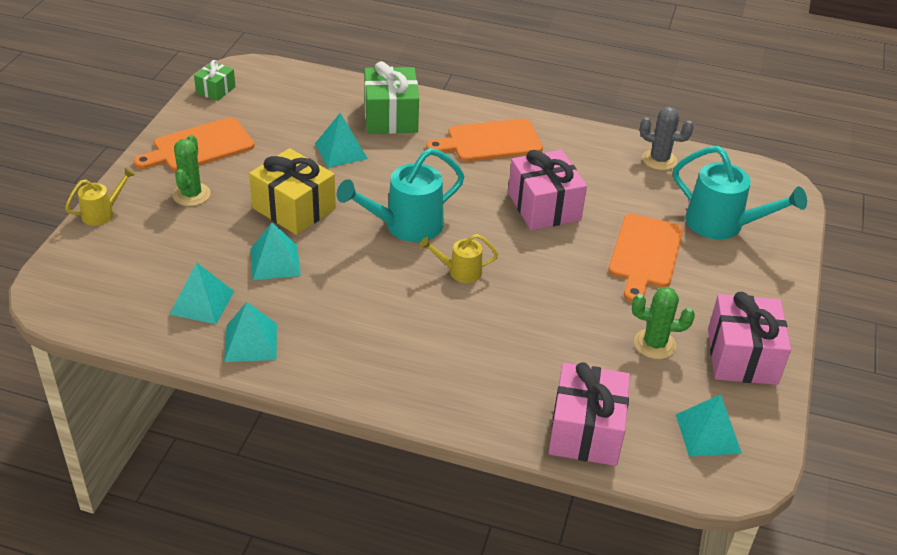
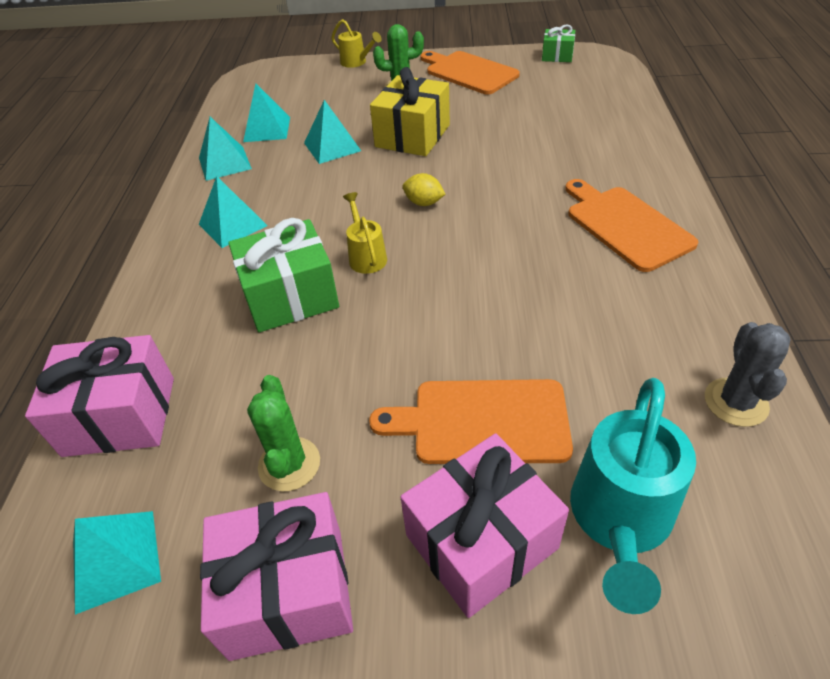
camera: 80 degrees right, 5 degrees up
(341, 151) = (520, 136): turquoise pyramid -> turquoise pyramid (232, 225)
(390, 117) = (606, 149): green gift -> green gift (290, 296)
(405, 226) = (424, 203): turquoise watering can -> yellow lemon
(544, 206) = (526, 297): pink gift -> pink gift (481, 541)

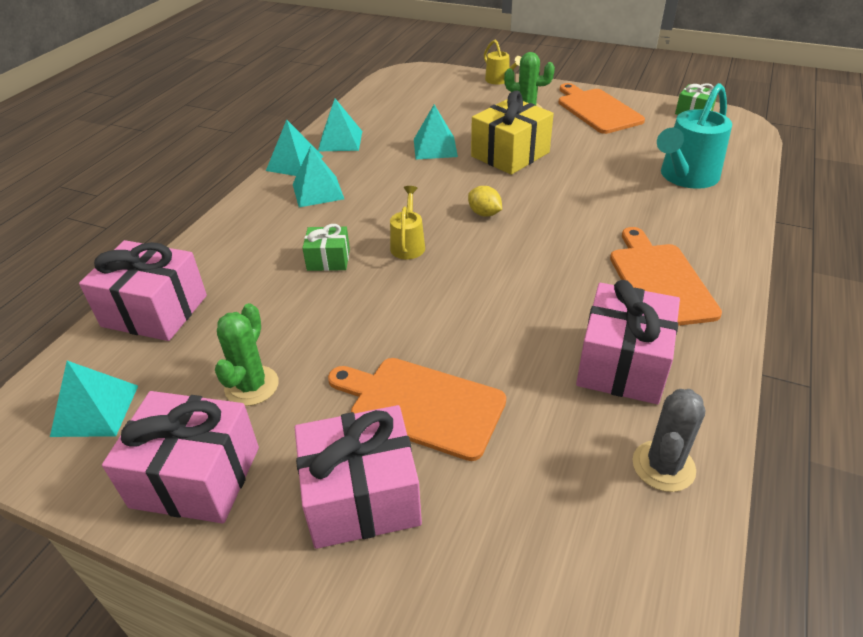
camera: 20 degrees right, 5 degrees down
(267, 129) = (390, 121): turquoise pyramid -> turquoise pyramid (295, 163)
(290, 296) = (328, 259): green gift -> green gift, size x0.54
(619, 520) = (487, 524): turquoise watering can -> turquoise watering can (685, 177)
(642, 316) = (622, 364): none -> pink gift

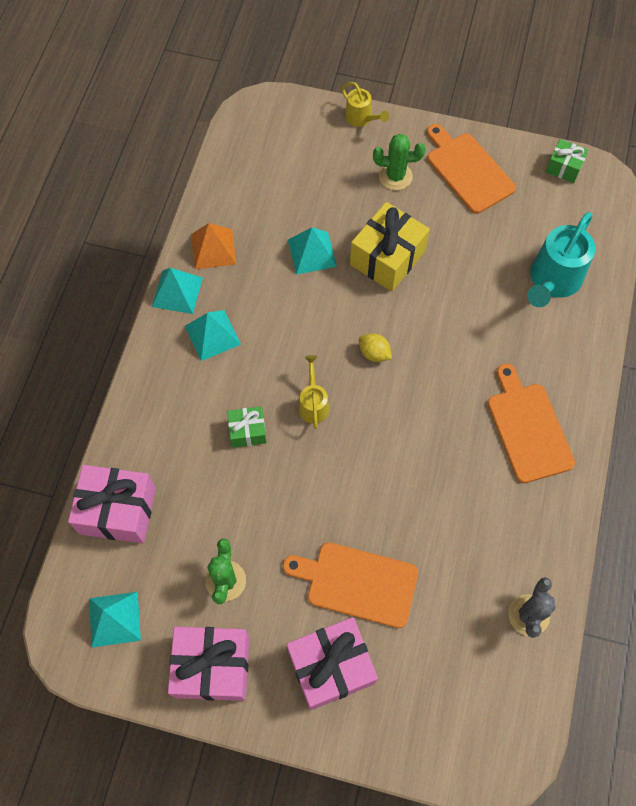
camera: 10 degrees left, 25 degrees up
(340, 141) = (213, 249): turquoise pyramid -> orange pyramid
(622, 364) = (499, 524): pink gift -> none

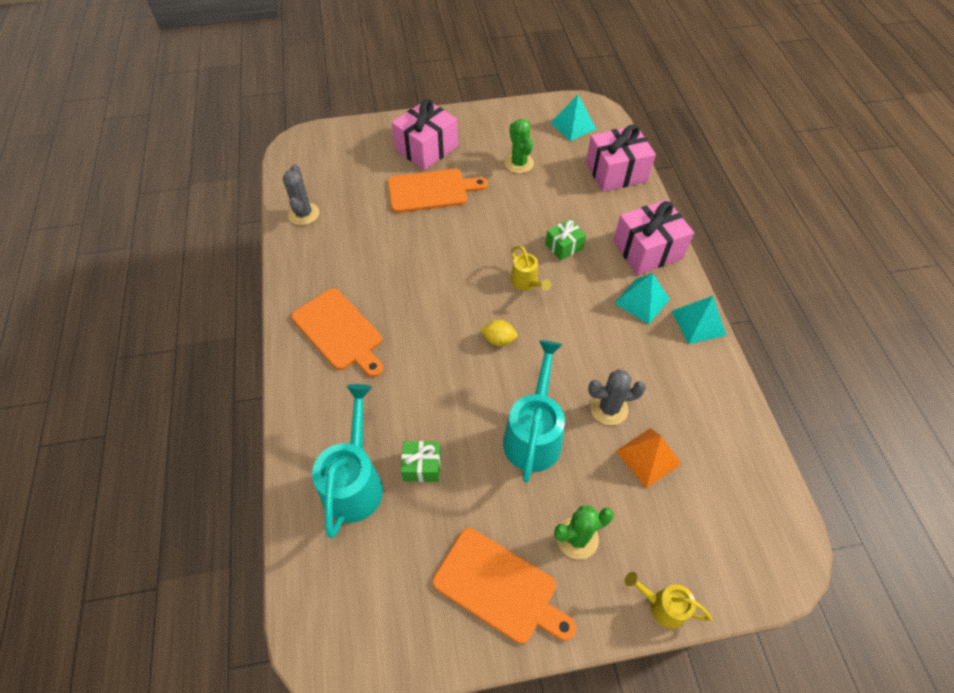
camera: 155 degrees right, 10 degrees down
(212, 667) = (499, 126): pink gift -> pink gift (647, 250)
(213, 249) = (700, 373): orange pyramid -> orange pyramid (648, 457)
(312, 252) = (609, 408): turquoise pyramid -> grey cactus
(387, 258) = (534, 434): yellow gift -> turquoise watering can
(564, 167) = (382, 650): green gift -> green gift (422, 466)

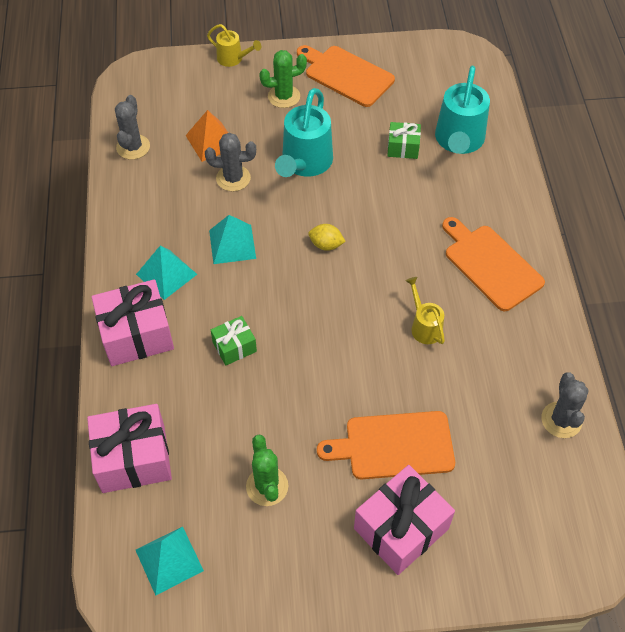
camera: 175 degrees left, 0 degrees up
(526, 283) = (287, 304): yellow watering can -> yellow watering can (424, 326)
(698, 323) = (117, 247): turquoise pyramid -> turquoise pyramid (232, 244)
(734, 441) = (133, 147): none -> grey cactus

